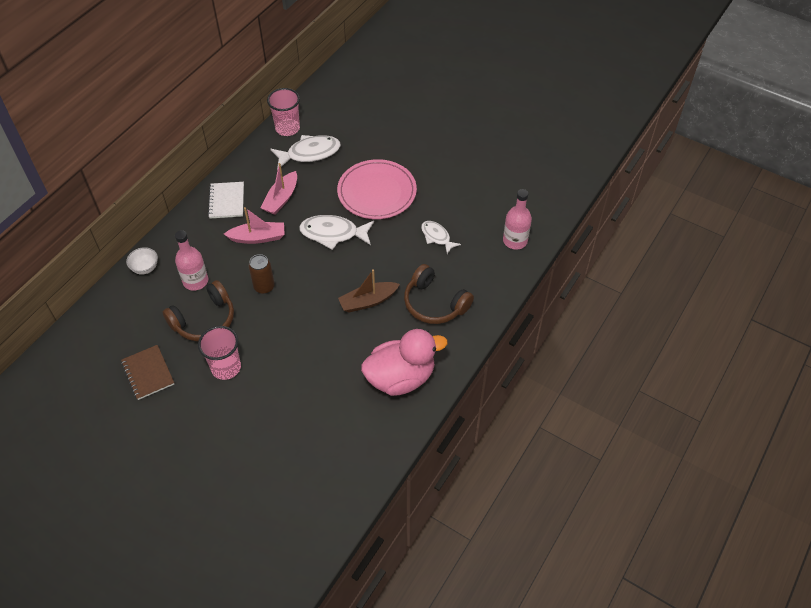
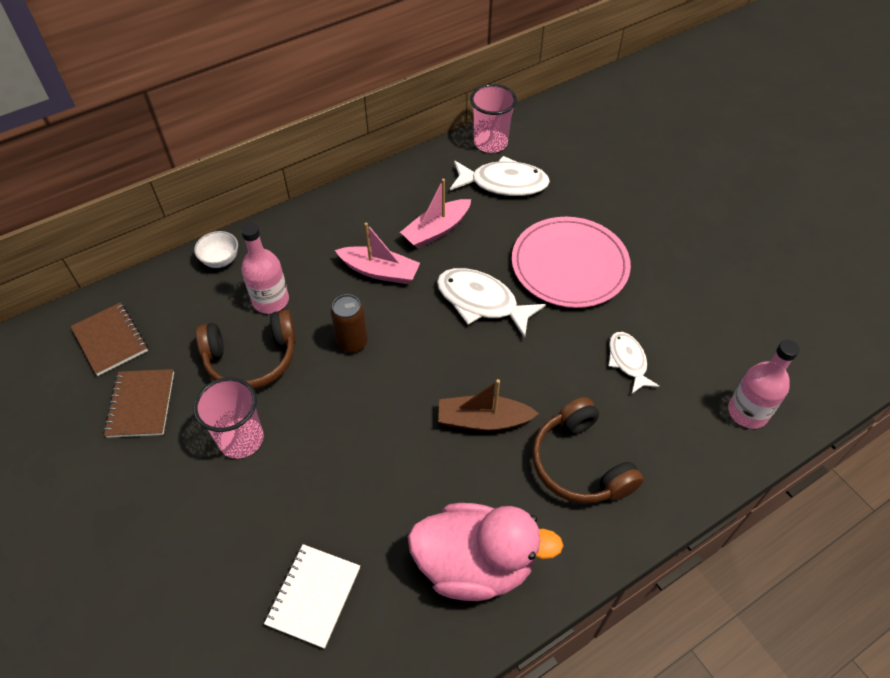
camera: 25 degrees right, 0 degrees up
(101, 344) = (110, 340): none -> brown notebook
(226, 201) = (366, 209): white notebook -> white notebook (313, 596)

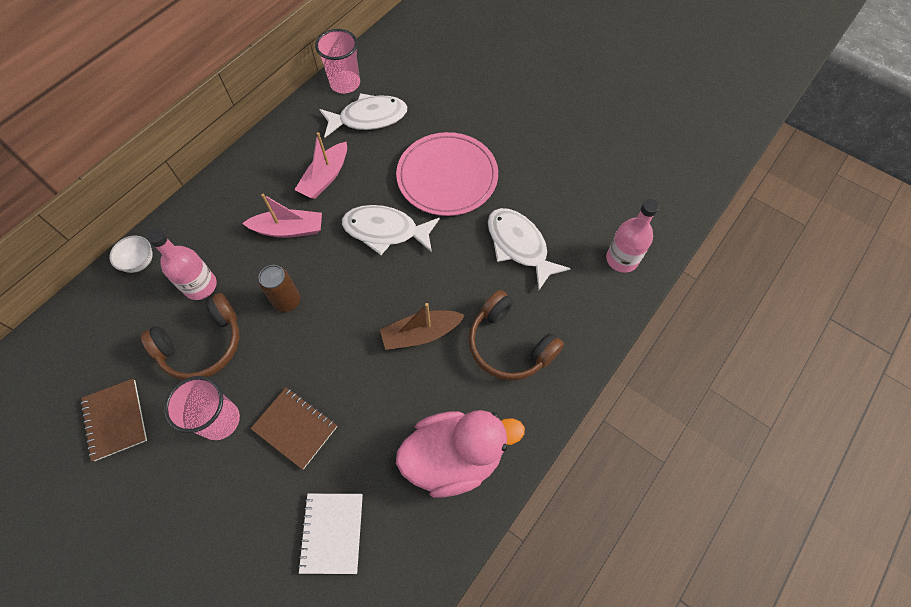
camera: 20 degrees left, 10 degrees up
(110, 340) = (62, 370): brown notebook -> brown notebook (295, 428)
(628, 361) = (519, 246): white fish -> white fish, size x1.62

